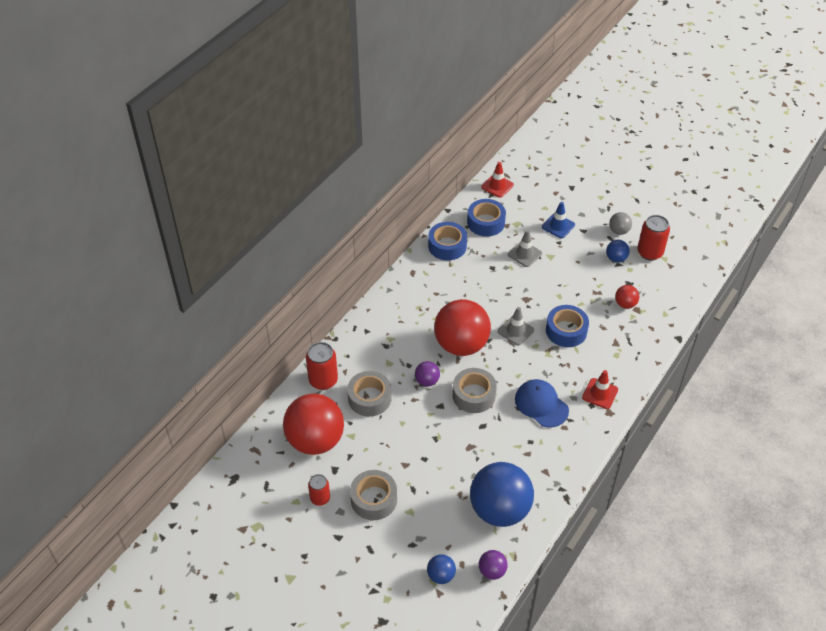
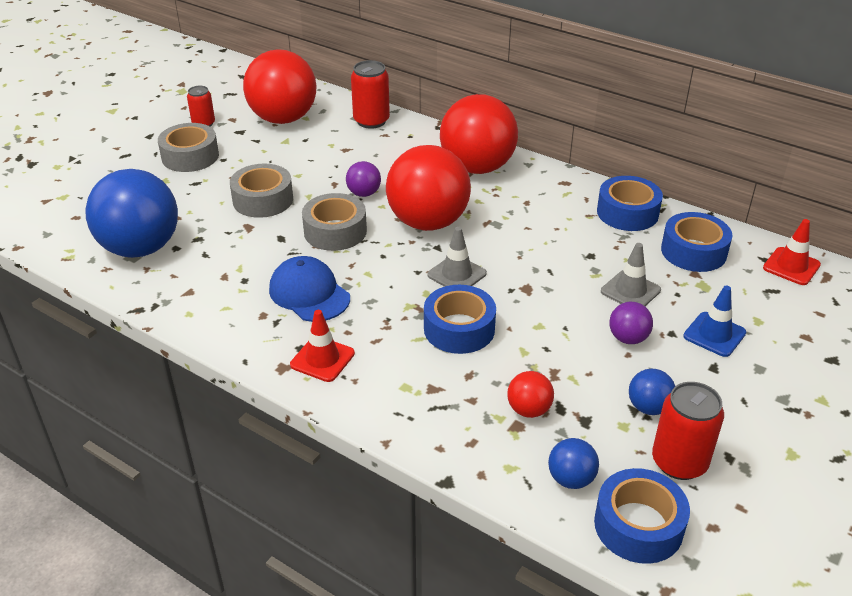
camera: 90 degrees right, 10 degrees down
(369, 398) = (340, 152): grey tape -> grey tape (263, 200)
(393, 317) = (477, 167): none -> red ball
(441, 575) = (67, 201): blue ball -> blue ball (571, 479)
(492, 571) = (54, 239): purple ball -> purple ball (628, 338)
(541, 404) = (309, 293): blue cap -> blue cap turned 90 degrees counterclockwise
(619, 231) = (729, 419): grey ball -> none
(689, 271) = (638, 525): none -> blue tape

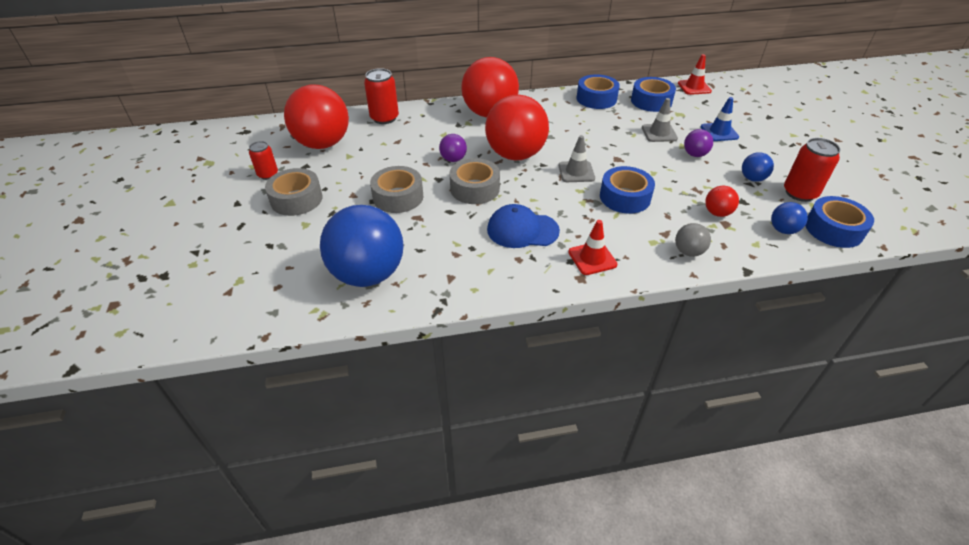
camera: 45 degrees left, 5 degrees up
(422, 420) = (688, 252): none -> grey ball

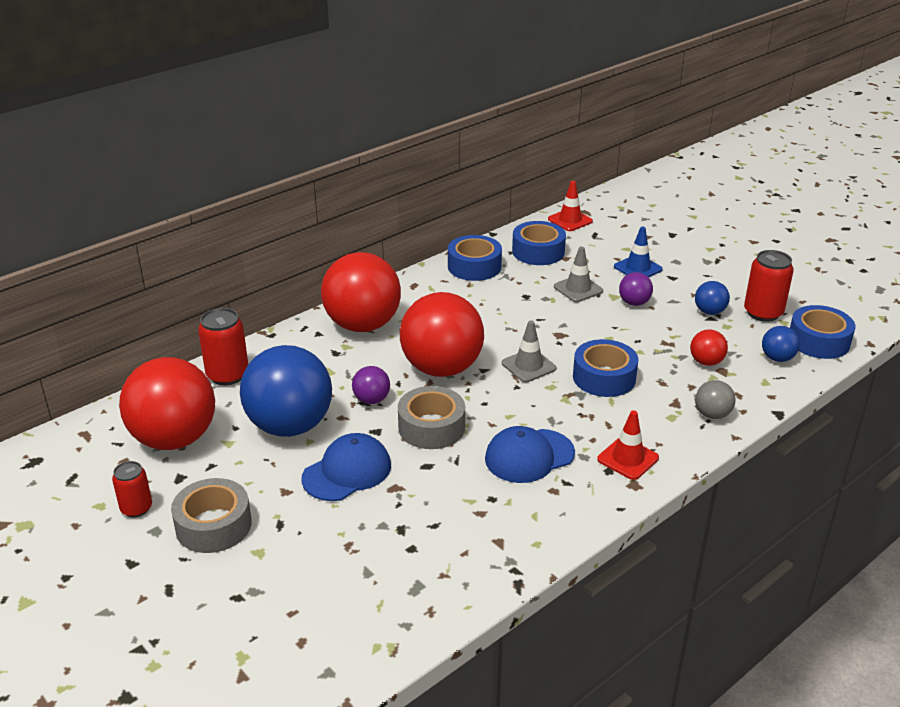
camera: 30 degrees left, 10 degrees down
(368, 274) = (400, 578): blue ball -> blue ball (290, 426)
(398, 197) = (347, 472): grey tape -> blue cap

